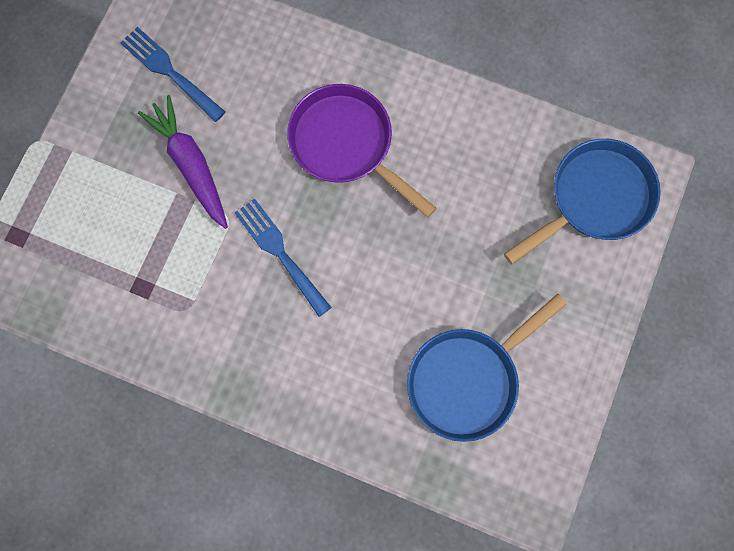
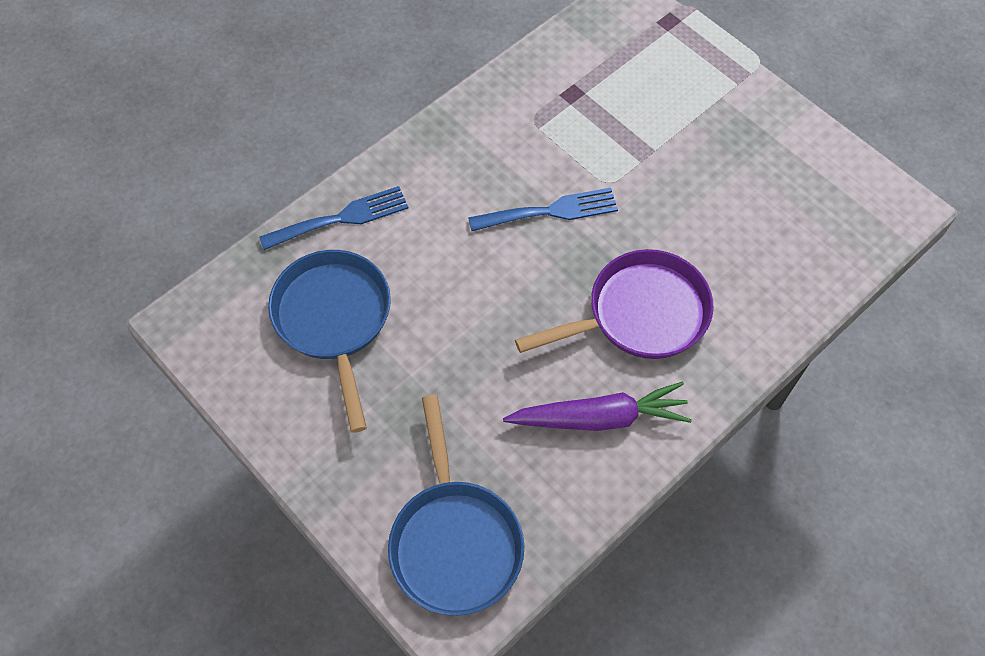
camera: 115 degrees right, 15 degrees down
(169, 72) = (793, 187): blue fork -> blue fork (341, 218)
(190, 165) = (679, 171): purple carrot -> purple carrot (599, 418)

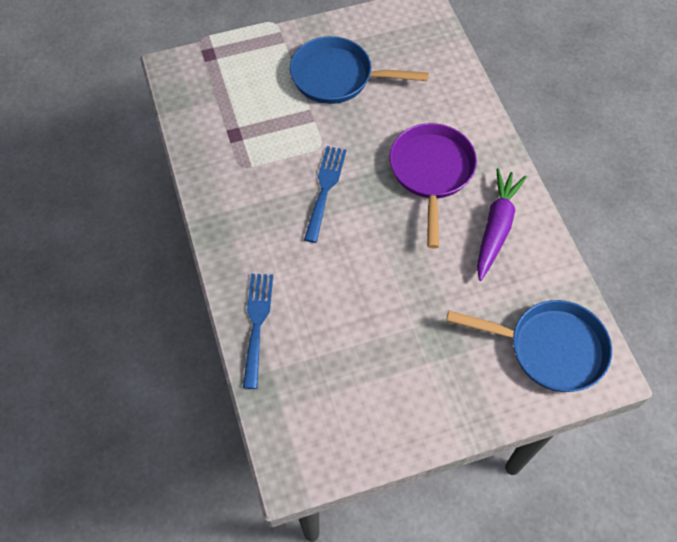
camera: 65 degrees left, 0 degrees up
(334, 320) = (343, 361): blue pan -> blue pan (337, 77)

